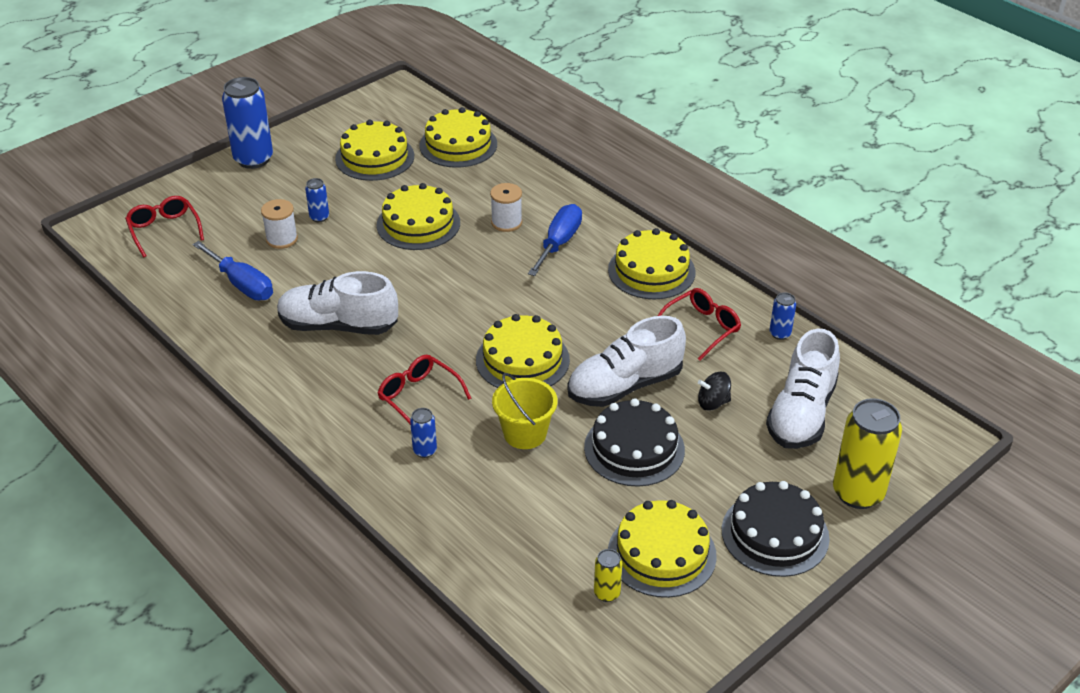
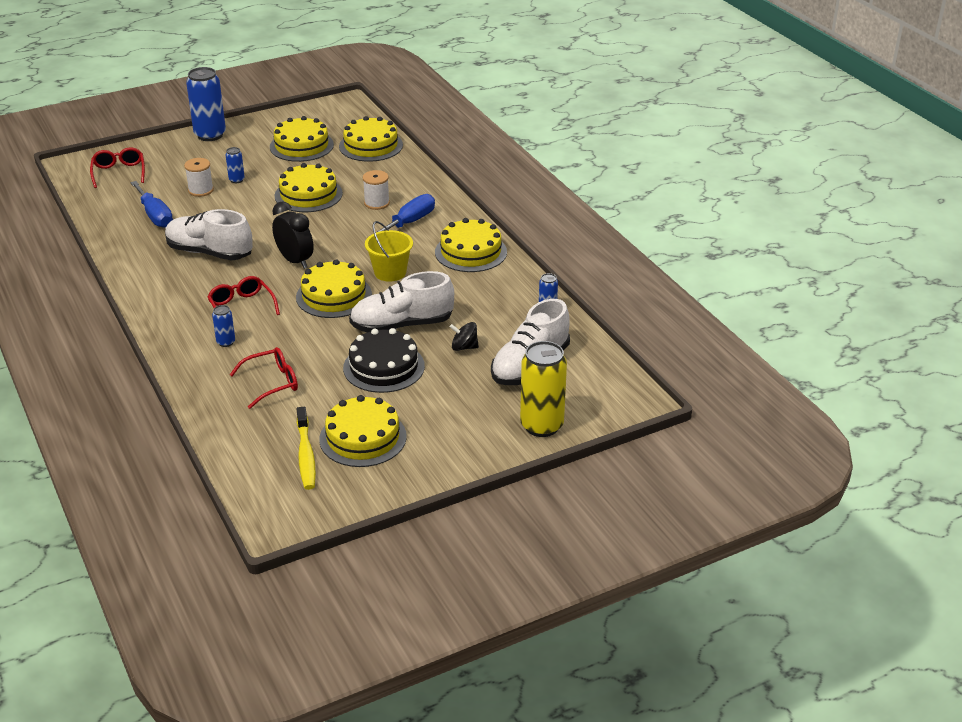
camera: 15 degrees right, 5 degrees down
(450, 319) = (295, 261): none -> black clock
(525, 433) = (306, 343): yellow bucket -> yellow bucket (390, 272)
(607, 593) = (306, 455): yellow can -> yellow toothbrush
(702, 328) = (487, 296): red glasses -> red glasses (272, 383)
(775, 534) = (458, 440): black cake -> none

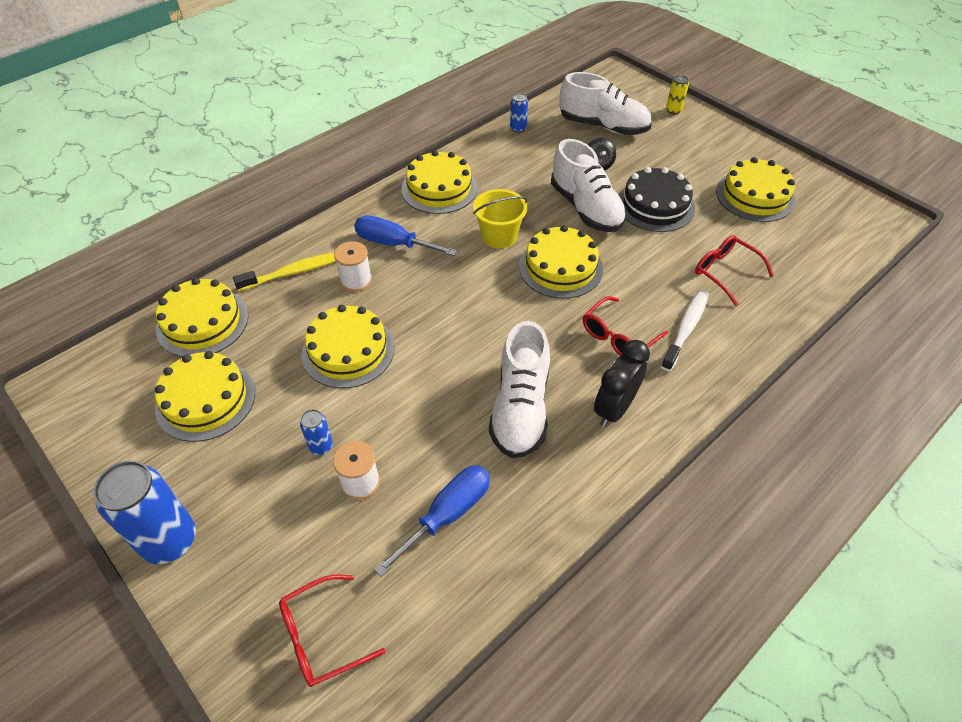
camera: 105 degrees left, 15 degrees up
(226, 342) = (686, 329): blue can -> white toothbrush
(295, 261) = (506, 318): black clock -> black clock (614, 408)
(306, 455) = (801, 223): yellow toothbrush -> yellow toothbrush (293, 272)
(541, 426) = (673, 110): yellow can -> yellow can, size x0.47

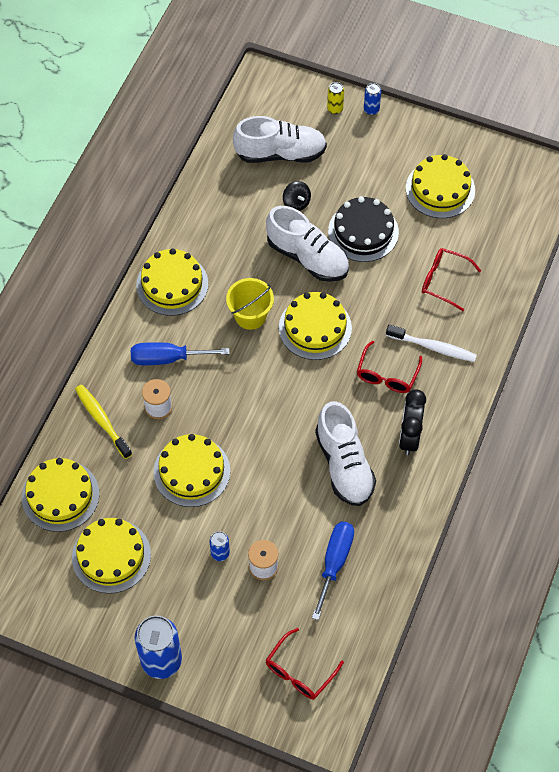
camera: 25 degrees left, 10 degrees up
(293, 272) = (102, 420): yellow toothbrush -> yellow toothbrush turned 75 degrees counterclockwise
(518, 129) = (205, 186): blue can -> blue can (371, 110)
(686, 329) = (433, 347): white toothbrush -> white toothbrush turned 105 degrees clockwise

